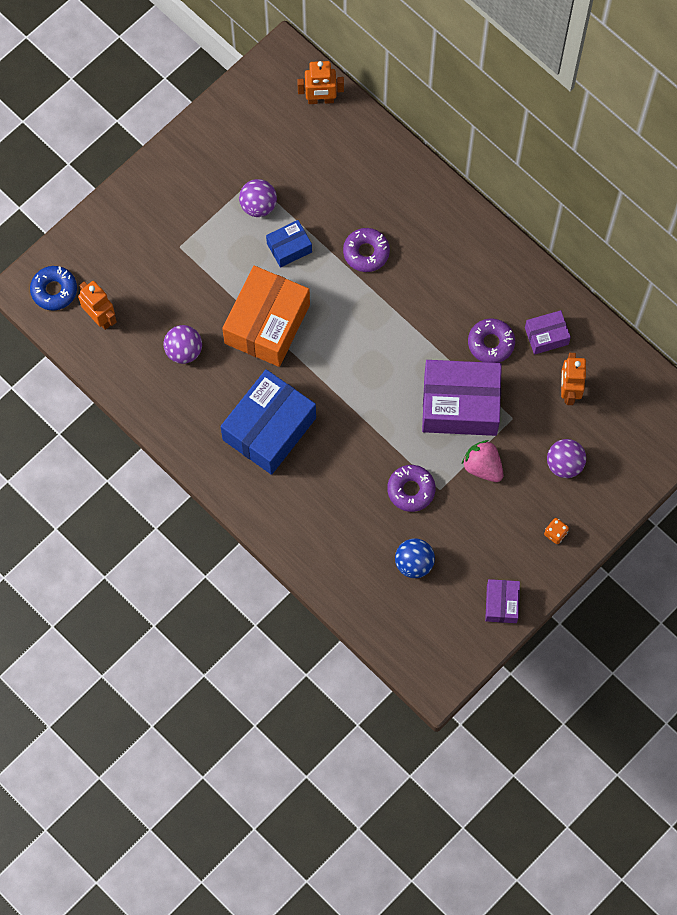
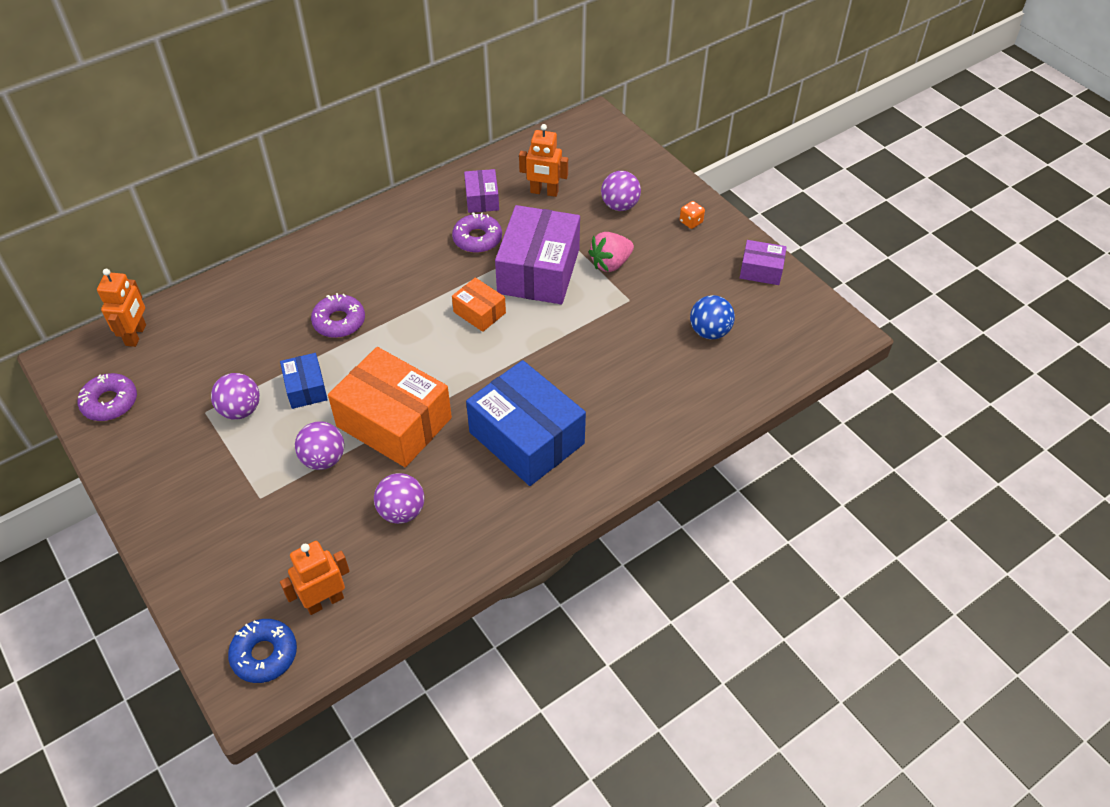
camera: 80 degrees left, 20 degrees down
(222, 281) = (323, 459): none -> purple ball
(399, 364) = (479, 312): none -> orange box
(411, 490) = (626, 323): purple donut -> purple donut (110, 402)

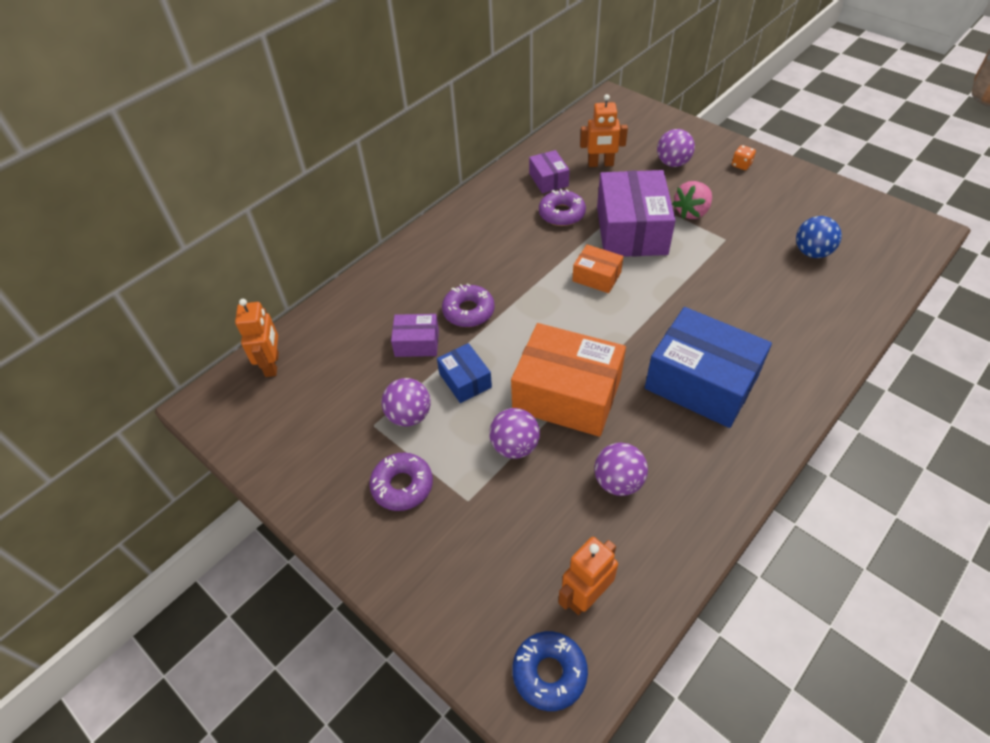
camera: 10 degrees left, 0 degrees up
(110, 402) = (271, 437): purple donut -> purple donut (402, 486)
(761, 270) = (824, 193): purple box -> purple box (417, 343)

